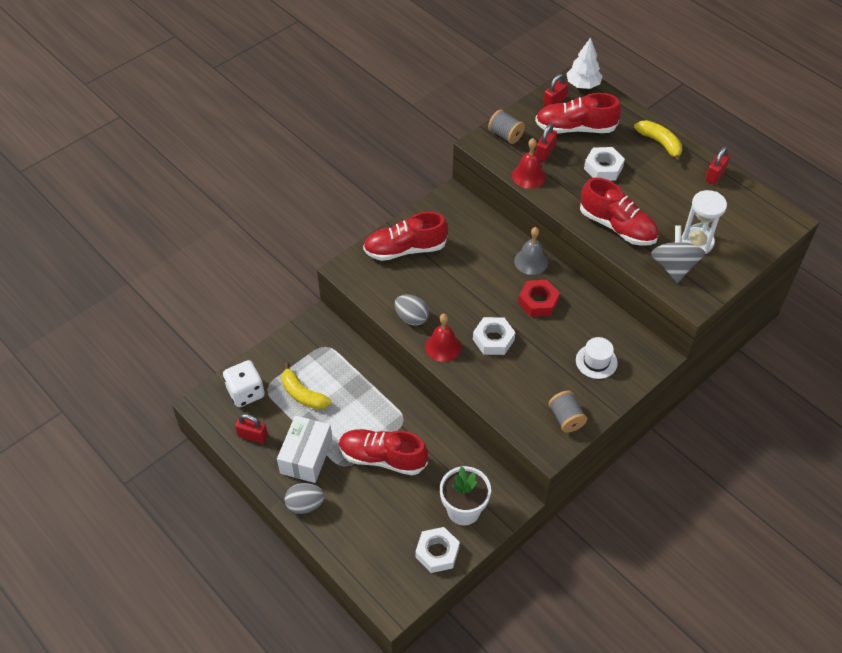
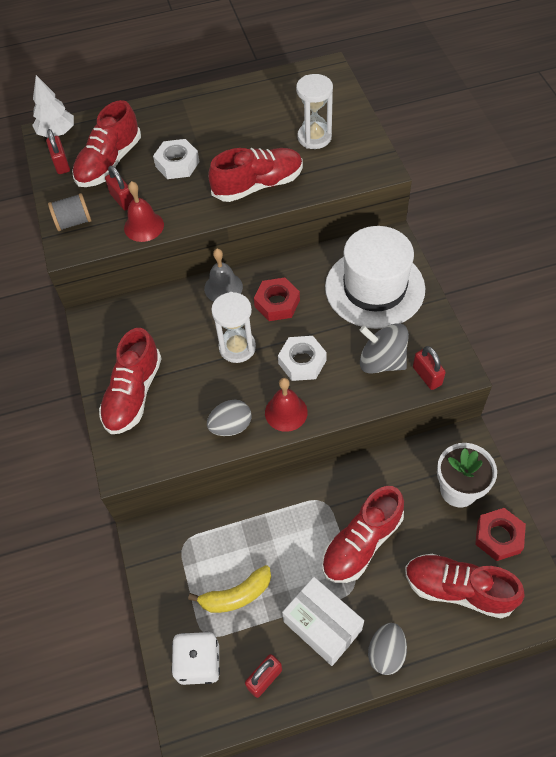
camera: 60 degrees left, 5 degrees up
(377, 537) = (458, 589): none -> red shoe
(437, 552) = (498, 536): white nut -> red nut
(481, 293) = (237, 347): none -> white hourglass
(566, 418) = (429, 341): grey spool -> none
(596, 361) = (374, 288): white hat -> white hat, size x2.22
(660, 143) = (177, 110): yellow banana -> none
(673, 267) = (333, 166): grey spinning top -> grey spinning top (382, 361)
(715, 175) = (244, 91): red padlock -> red padlock (427, 376)

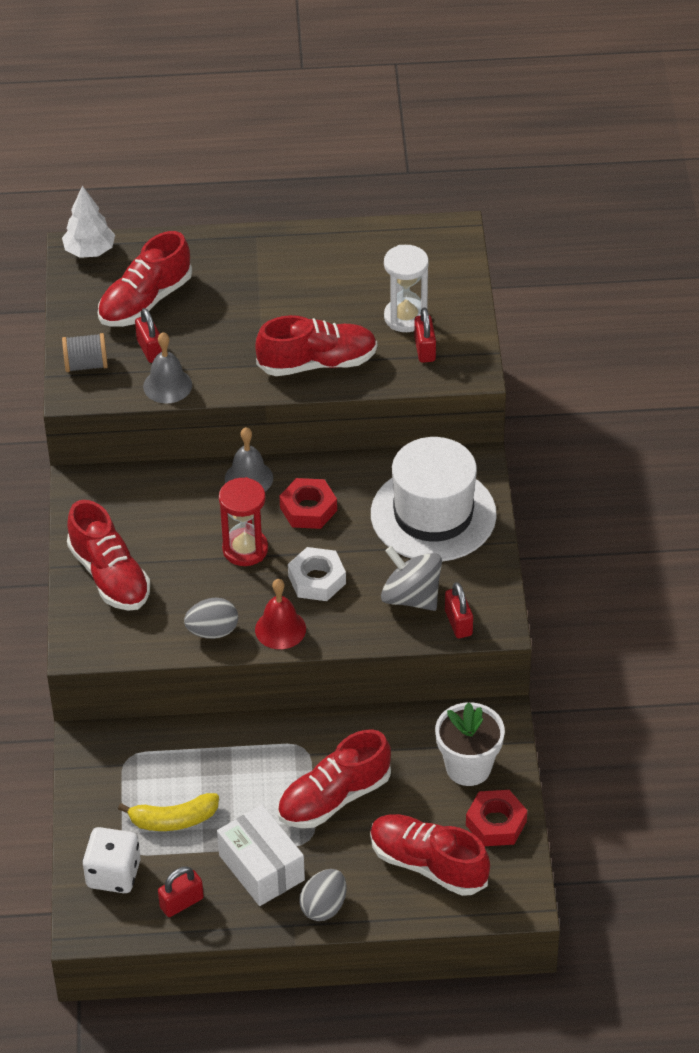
camera: 10 degrees right, 10 degrees down
(61, 164) = (87, 292): red padlock -> red padlock (425, 349)
(133, 394) = (110, 576): red shoe -> red shoe turned 60 degrees counterclockwise
(144, 226) = (167, 385): red bell -> grey bell
(177, 164) = (227, 318): white nut -> none
(237, 347) = (245, 549): white hourglass -> red hourglass

